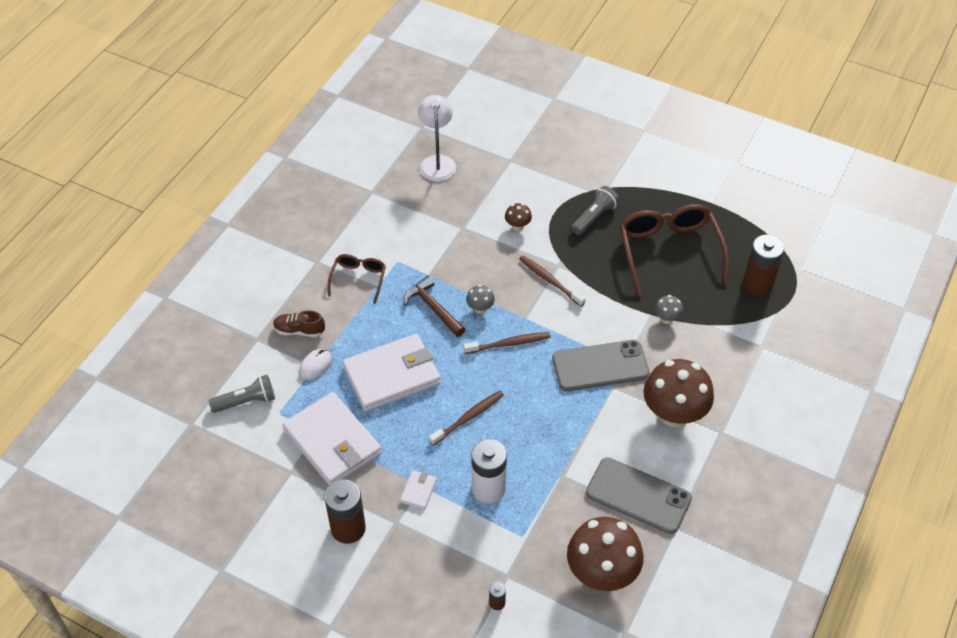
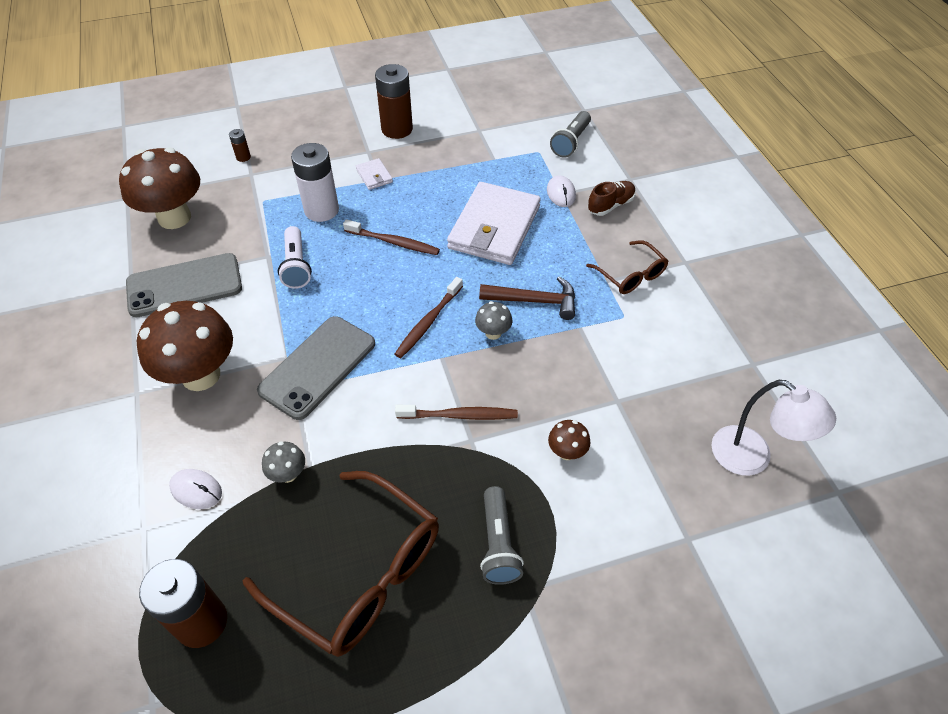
camera: 135 degrees right, 0 degrees up
(332, 442) = (476, 161): white wallet -> none
(468, 418) = (393, 242): brown toothbrush -> brown toothbrush turned 75 degrees counterclockwise
(550, 451) = (296, 266): none -> white flashlight
(721, 346) = (196, 490): none -> white mouse

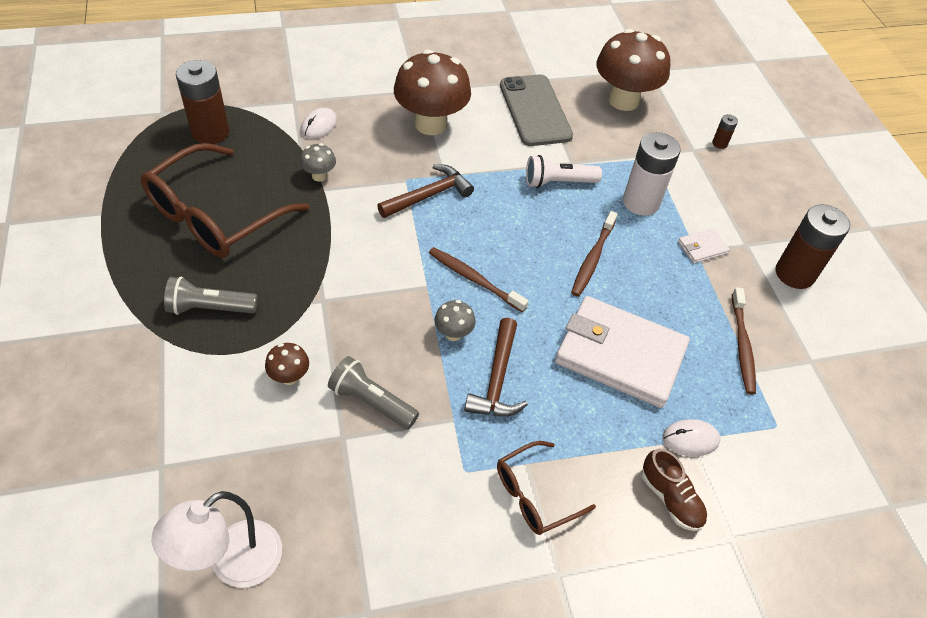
camera: 90 degrees right, 0 degrees up
(318, 367) = (428, 195): grey phone -> brown hammer
(460, 415) = (352, 294): brown toothbrush -> brown toothbrush (742, 345)
(571, 142) = (806, 472): grey flashlight -> grey flashlight (371, 402)

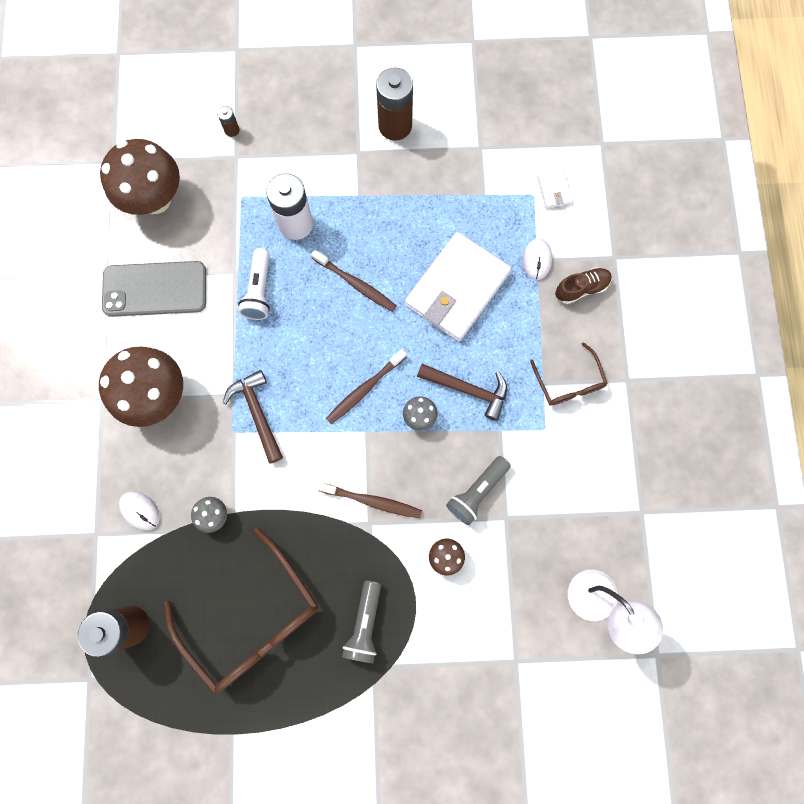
camera: 75 degrees left, 25 degrees up
(702, 248) = (356, 189): white wallet -> white wallet (554, 190)
(742, 345) = (460, 193): brown toothbrush -> brown toothbrush (372, 501)

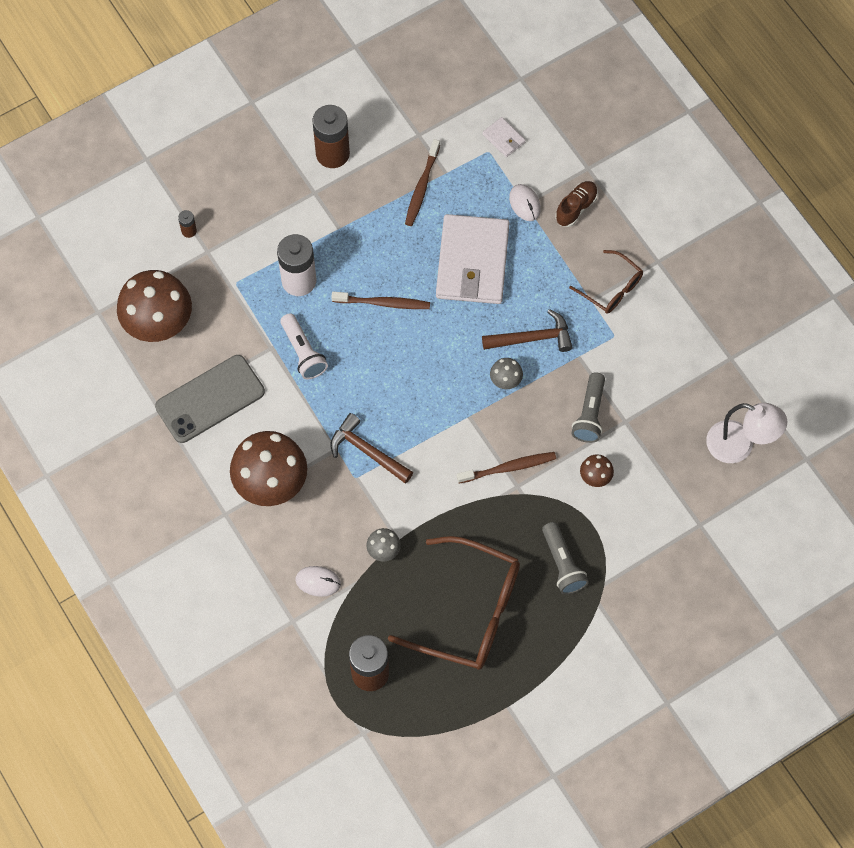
camera: 30 degrees left, 10 degrees down
(364, 389) = (445, 384): brown toothbrush -> brown toothbrush (421, 187)

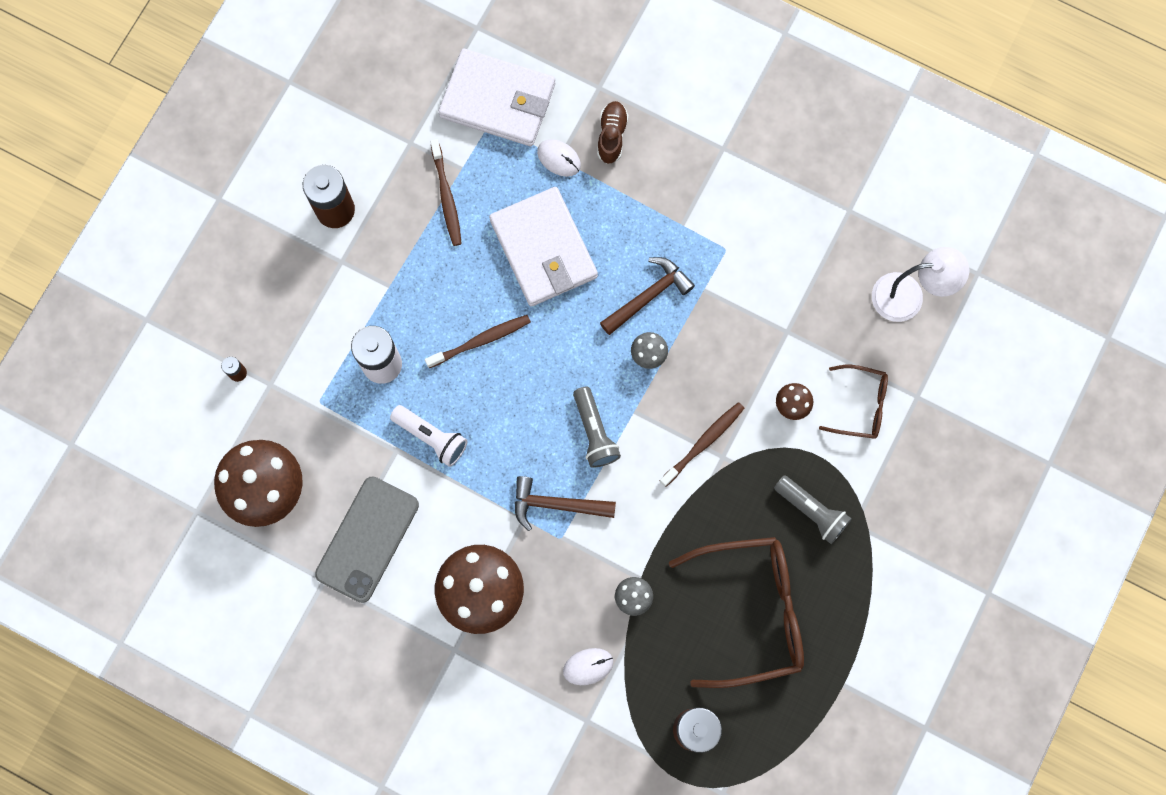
camera: 30 degrees left, 10 degrees up
(504, 138) = (498, 101): white wallet -> white wallet, size x2.42
(590, 414) = (749, 343): grey flashlight -> grey flashlight (594, 432)
(612, 288) = (695, 201): brown glasses -> brown glasses (861, 405)

